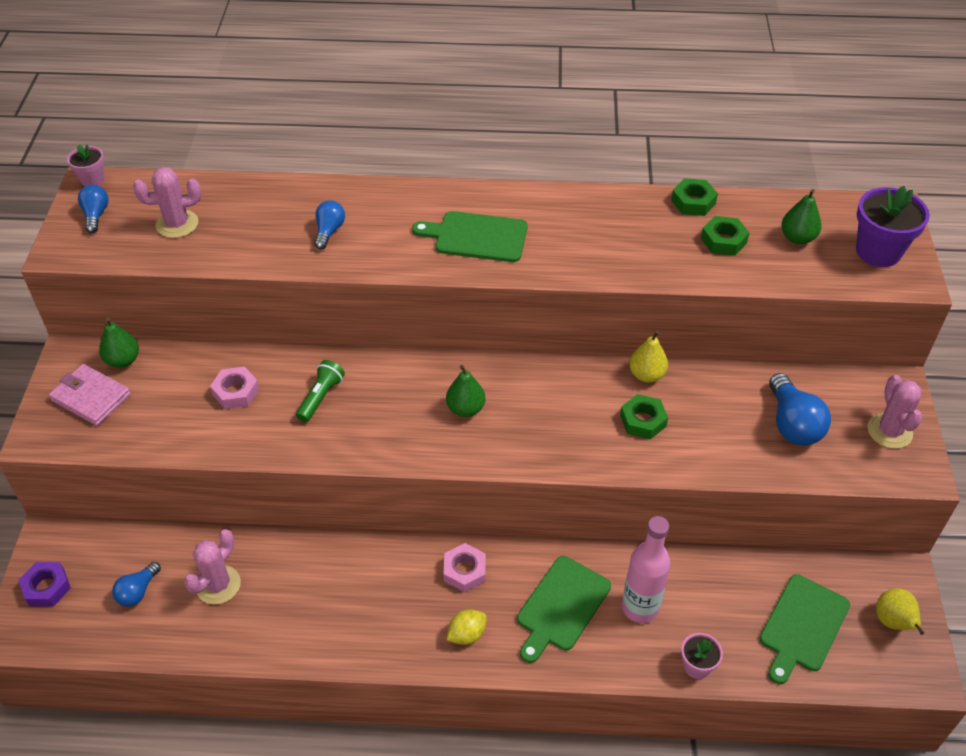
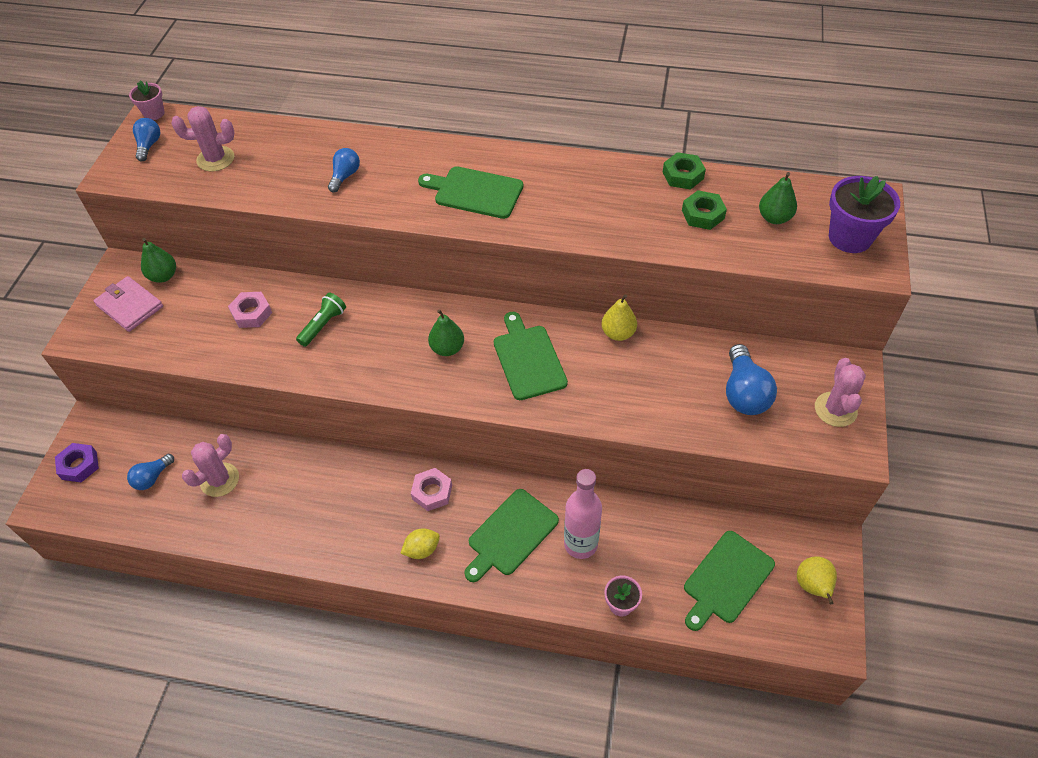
camera: 10 degrees right, 5 degrees up
(557, 411) = (528, 359): none -> green cutting board
(643, 421) = (605, 376): green nut -> none

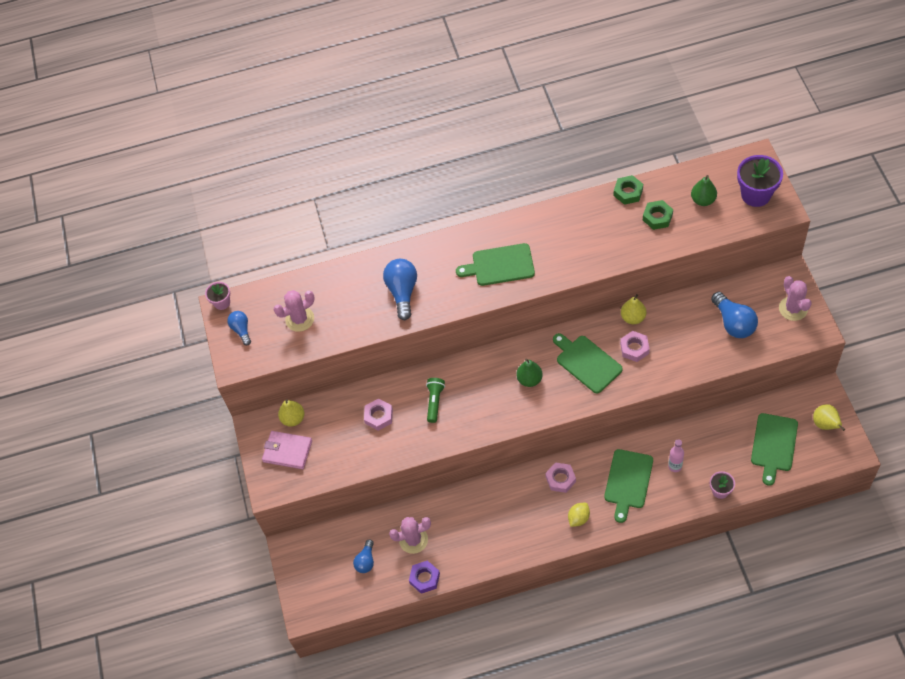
camera: 20 degrees left, 5 degrees up
(79, 465) = (307, 578): purple nut -> purple nut (424, 578)
(163, 276) = (293, 419): green pear -> yellow pear
(219, 480) = (413, 540): pink cactus -> pink cactus turned 60 degrees clockwise
(345, 176) = (402, 292): blue light bulb -> blue light bulb, size x1.69
(580, 544) = (675, 466): pink bottle -> pink bottle, size x0.58
(597, 368) = (634, 348): none -> pink nut

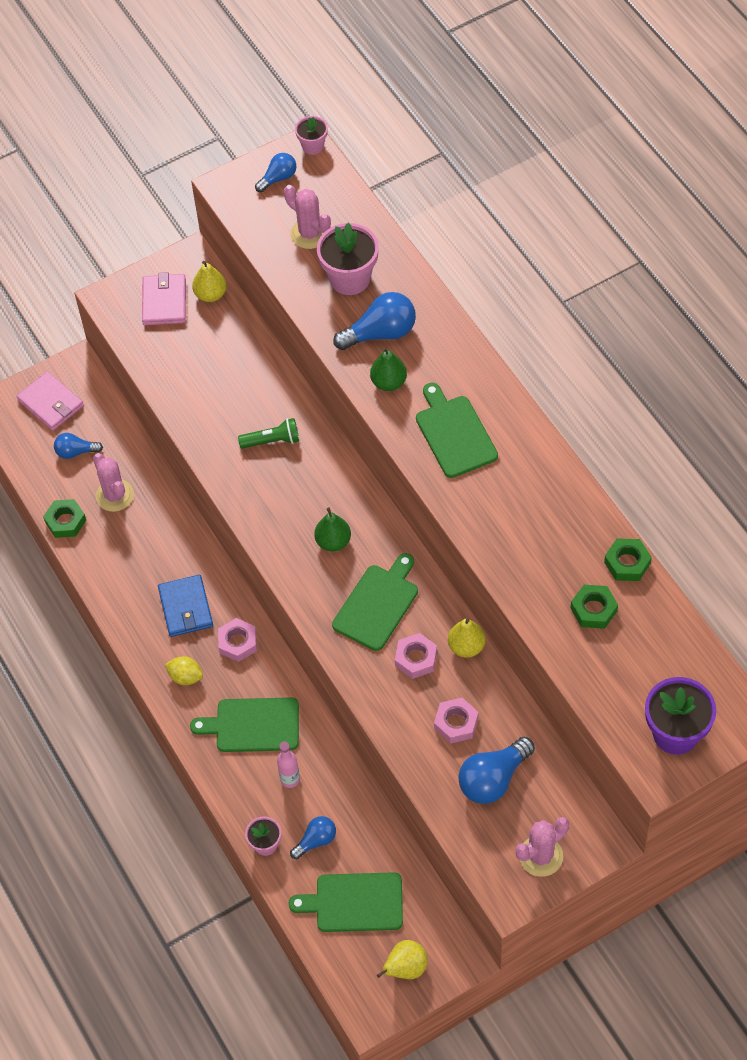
camera: 70 degrees right, 0 degrees up
(316, 572) = (51, 403): none -> pink wallet
(349, 302) = (350, 278): none -> pink flower pot
(379, 416) = (236, 384): pink nut -> pink nut (456, 723)
(424, 578) = (65, 521): purple nut -> green nut
(523, 508) = (185, 608): none -> blue wallet
(703, 200) = (643, 663): green pear -> green pear (388, 382)
(724, 459) = (316, 841): none -> blue light bulb

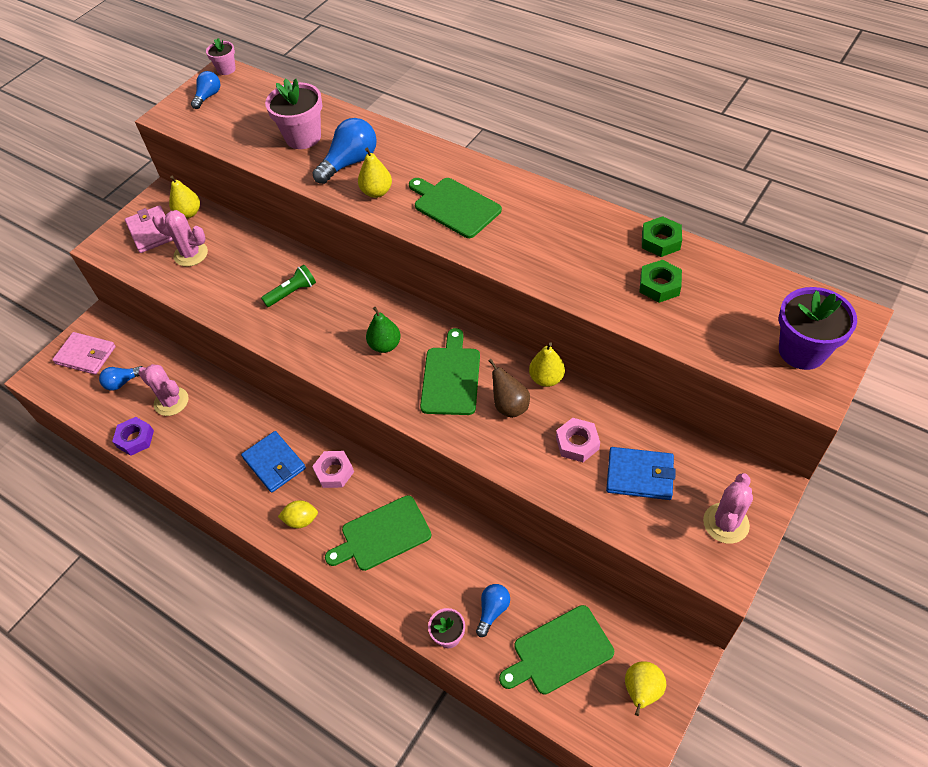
camera: 25 degrees left, 5 degrees down
(65, 521) = (135, 439): green nut -> purple nut
(290, 779) = (440, 566): pink bottle -> none
(310, 234) = (253, 121): pink cactus -> pink cactus (191, 254)
(388, 382) = (376, 192): green pear -> yellow pear
(416, 658) = (510, 406): pink nut -> brown pear
(493, 779) = (640, 475): blue light bulb -> blue wallet

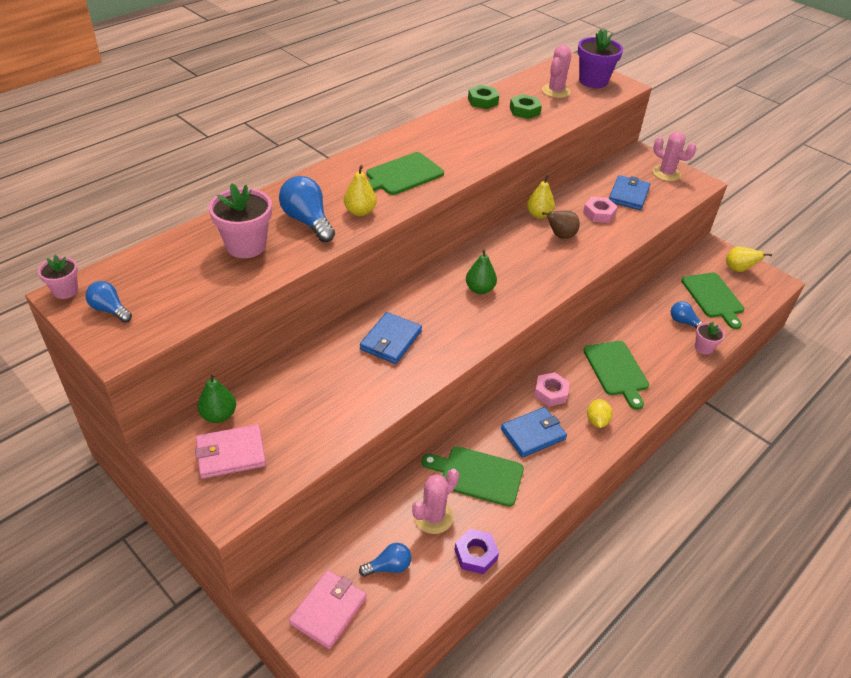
camera: 85 degrees left, 10 degrees down
(123, 382) = (388, 567): blue light bulb -> blue light bulb turned 90 degrees counterclockwise
(189, 213) = (219, 415): yellow pear -> green pear
(191, 254) = (293, 417): pink cactus -> pink cactus (556, 91)
(292, 292) = (390, 340): green flashlight -> blue wallet
(451, 377) = (525, 259): green cutting board -> green cutting board (477, 475)

